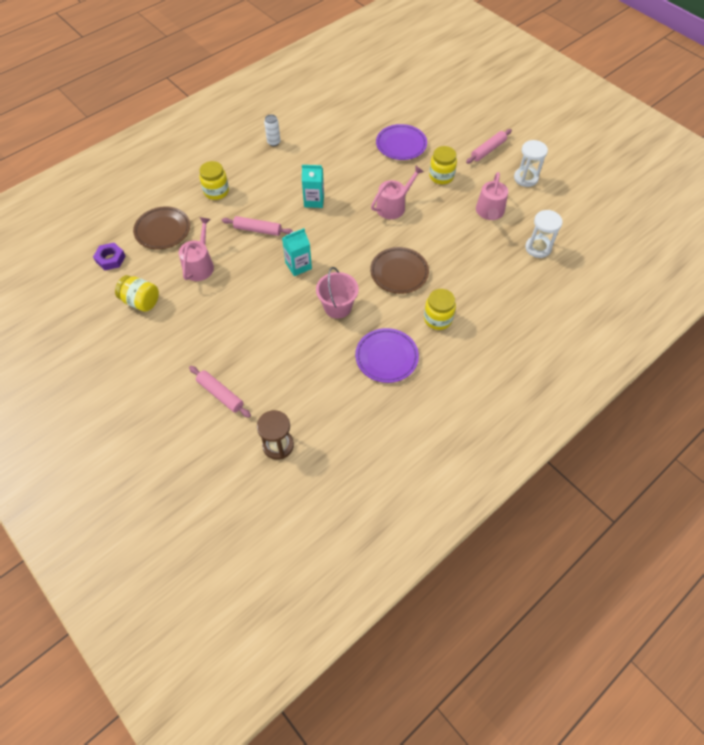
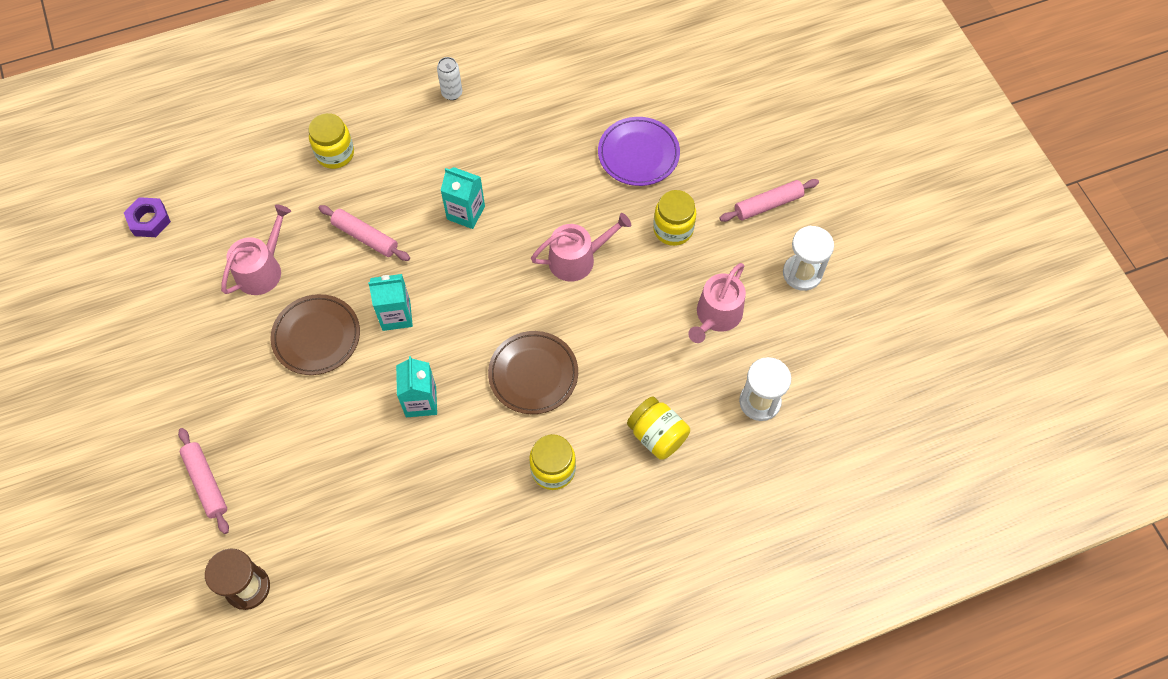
camera: 20 degrees right, 5 degrees up
(141, 301) = (162, 302): yellow jar -> yellow jar (657, 435)
(163, 230) = (236, 196): brown plate -> brown plate (316, 337)
(337, 307) = (421, 401): pink bucket -> turquoise carton
(386, 357) = (452, 506): purple plate -> none

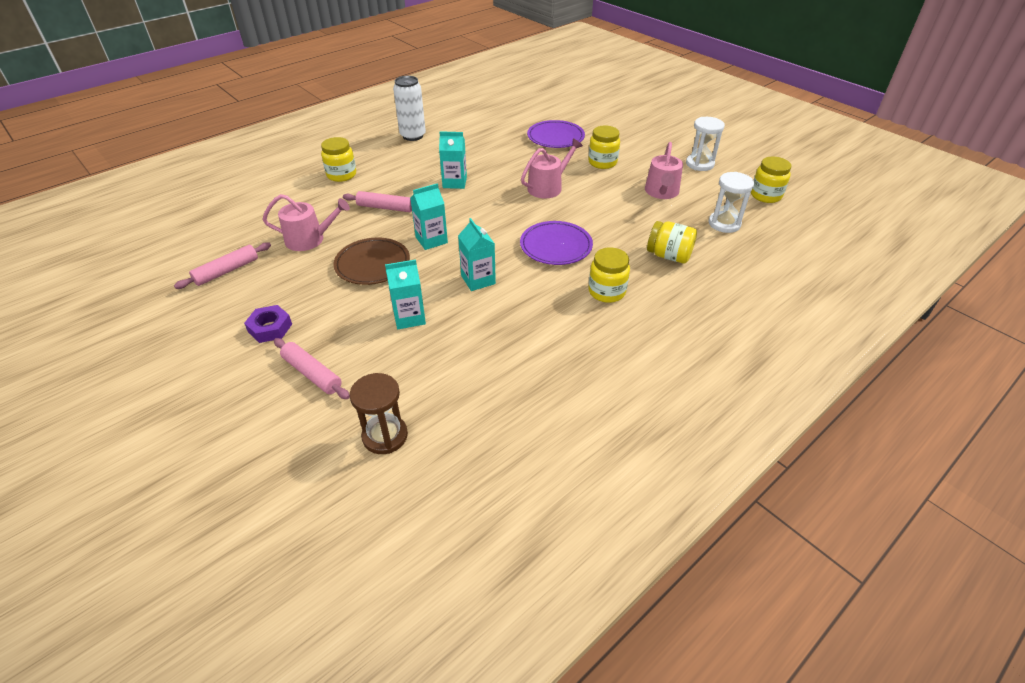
camera: 20 degrees left, 20 degrees down
(149, 220) = (201, 234): purple nut -> purple nut (270, 328)
(262, 269) = (310, 239): pink watering can -> pink watering can turned 75 degrees clockwise
(326, 436) = (409, 317): none -> turquoise carton
(452, 93) = (413, 136): white can -> white can, size x1.71
(533, 374) = (556, 246): brown plate -> purple plate
(768, 204) = (653, 142): pink rolling pin -> pink rolling pin (227, 271)
(849, 366) = (765, 195): none -> yellow jar

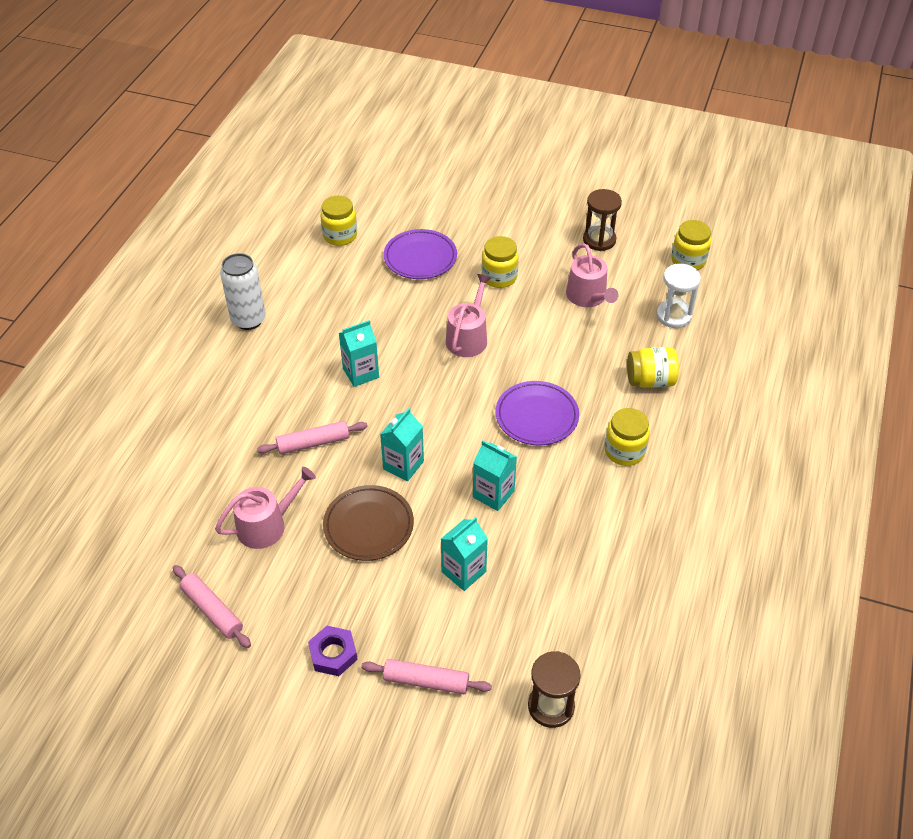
camera: 30 degrees left, 5 degrees up
(227, 271) = (212, 611): pink rolling pin -> pink rolling pin turned 60 degrees counterclockwise
(341, 175) = (216, 417): yellow jar -> yellow jar (340, 236)
(699, 164) = (599, 240): white hourglass -> brown hourglass

